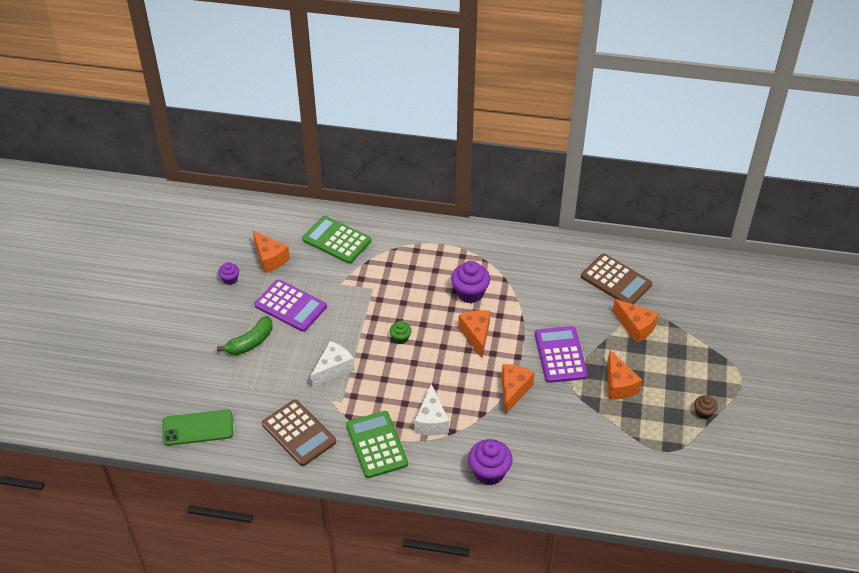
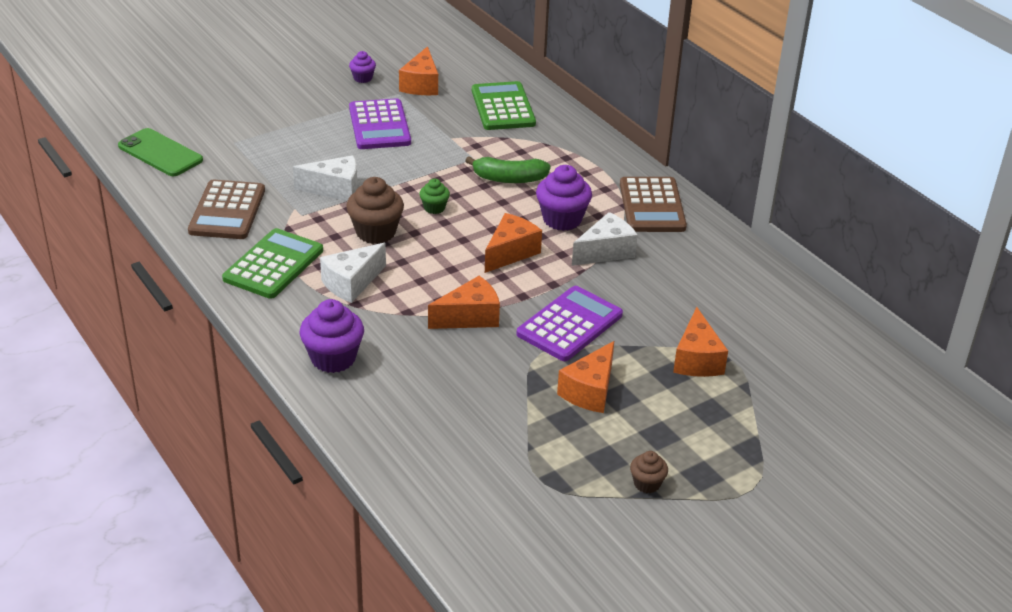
camera: 45 degrees right, 10 degrees down
(250, 342) = (302, 127): green banana -> green banana (509, 179)
(395, 379) = (375, 232): none -> brown cupcake
(516, 296) = (605, 252): none -> white cheese
(616, 281) = (742, 309): brown calculator -> brown calculator (652, 206)

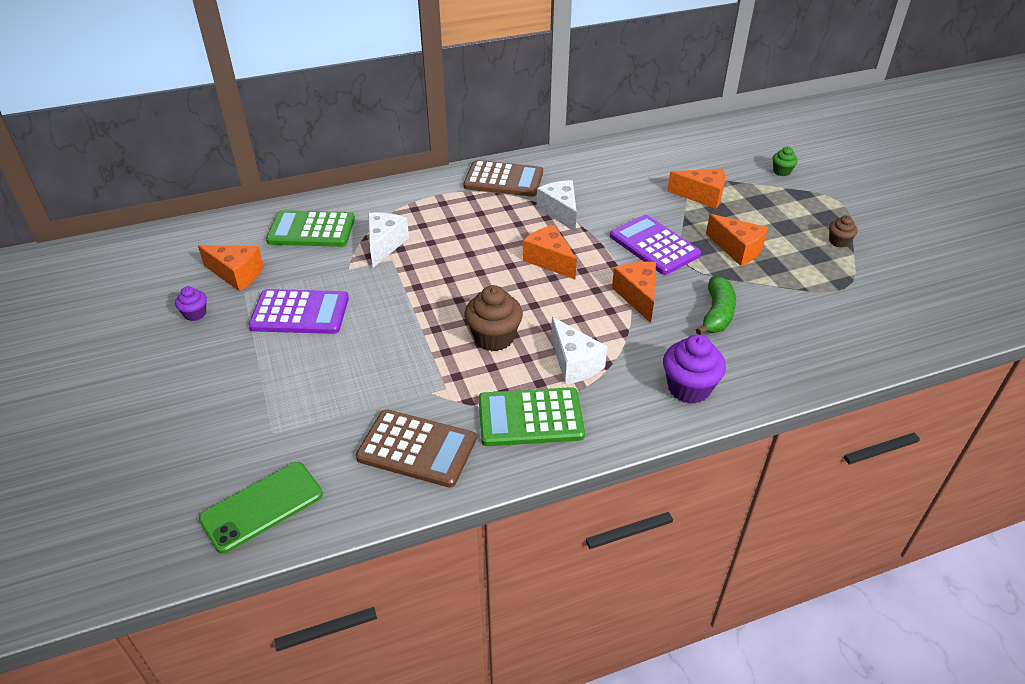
camera: 75 degrees left, 5 degrees up
(273, 265) = (530, 417): green calculator -> green calculator turned 45 degrees counterclockwise
(335, 189) = (407, 358): white cheese -> white cheese (384, 245)
(434, 208) = (465, 295): green cupcake -> green cupcake (781, 171)
(509, 179) = (435, 244): green banana -> green banana (716, 314)
(562, 219) = (508, 226): purple cupcake -> none

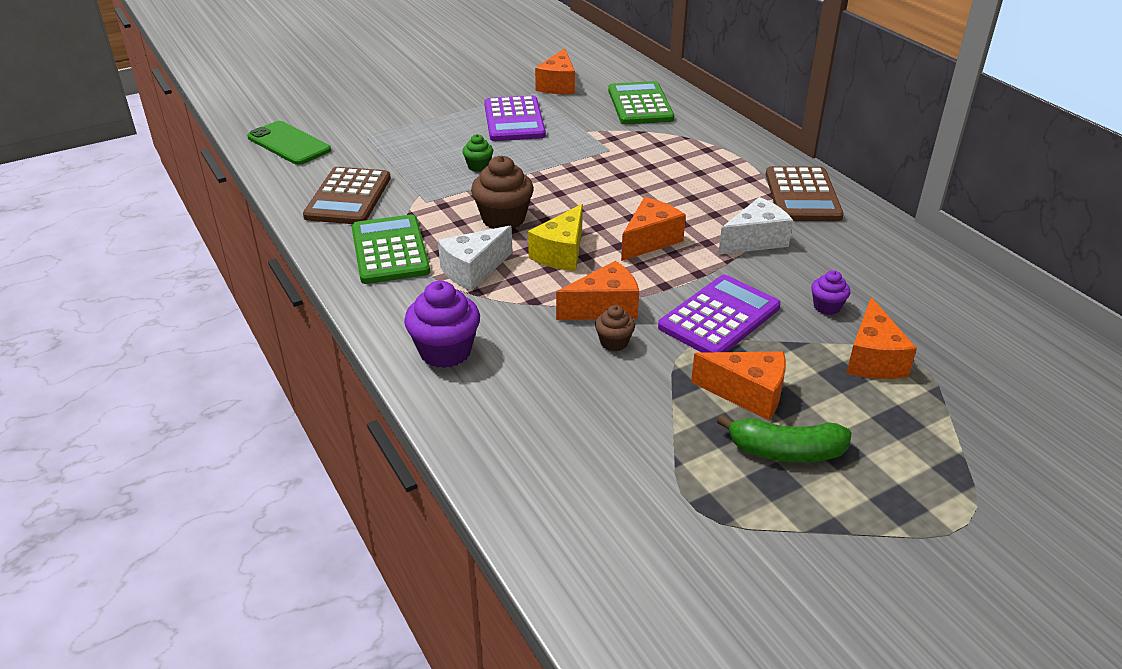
camera: 80 degrees right, 5 degrees down
(195, 314) = (500, 80): purple cupcake -> purple cupcake (827, 307)
(384, 245) = (633, 143): white cheese -> none
(558, 309) = (561, 253): none -> yellow cheese
(716, 314) = (589, 373): green banana -> green banana (785, 451)
(737, 249) = (748, 394): orange cheese -> orange cheese turned 105 degrees counterclockwise
(781, 171) = (1017, 452): green cupcake -> green cupcake (478, 166)
(838, 242) = (829, 514): brown cupcake -> brown cupcake (614, 342)

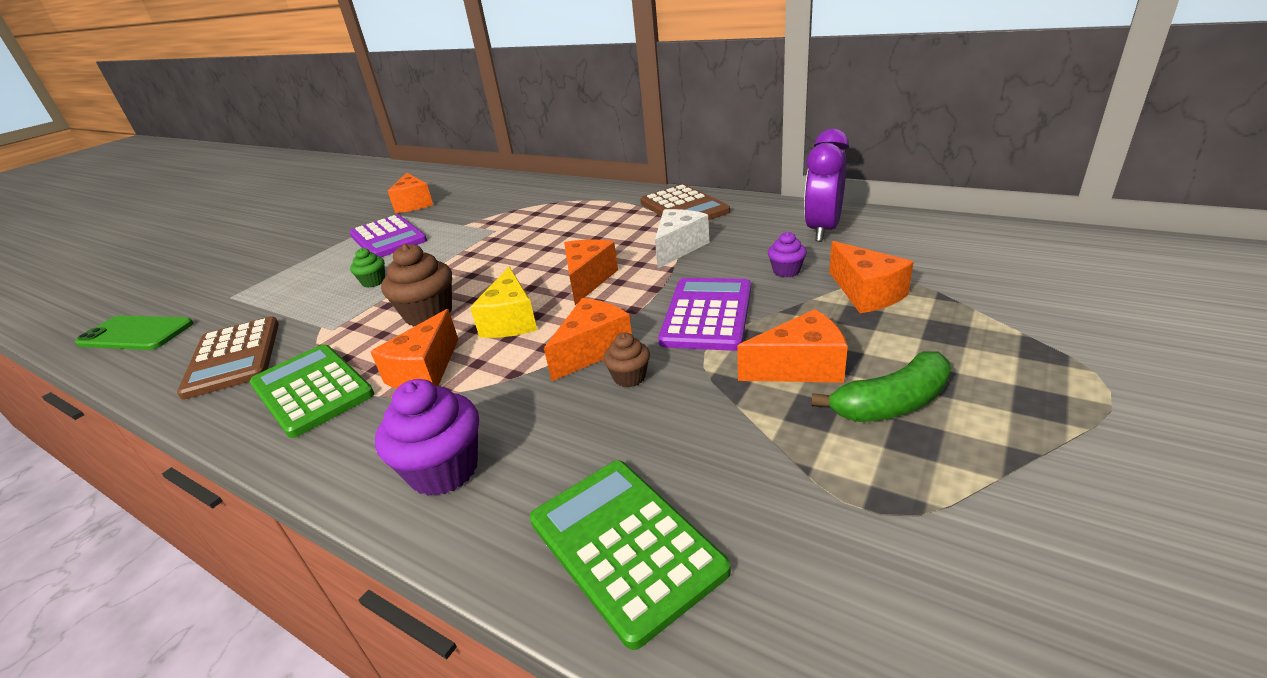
camera: 25 degrees left, 5 degrees down
(473, 270) = (425, 371): white cheese -> orange cheese
(640, 104) = (497, 195): green calculator -> green calculator (625, 545)
(908, 279) = (822, 230): none -> purple clock

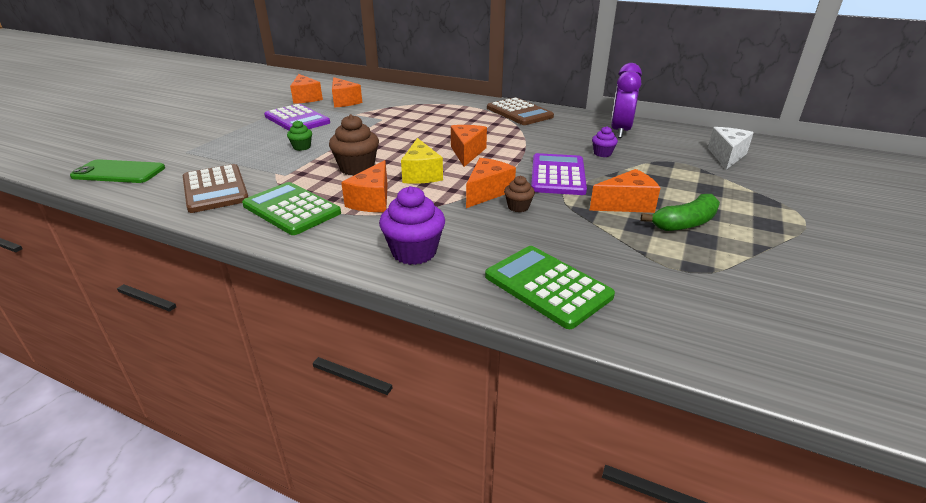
camera: 10 degrees left, 0 degrees up
(678, 248) = (524, 137): white cheese -> white cheese (726, 156)
(866, 293) = (657, 168): orange cheese -> orange cheese (344, 101)

